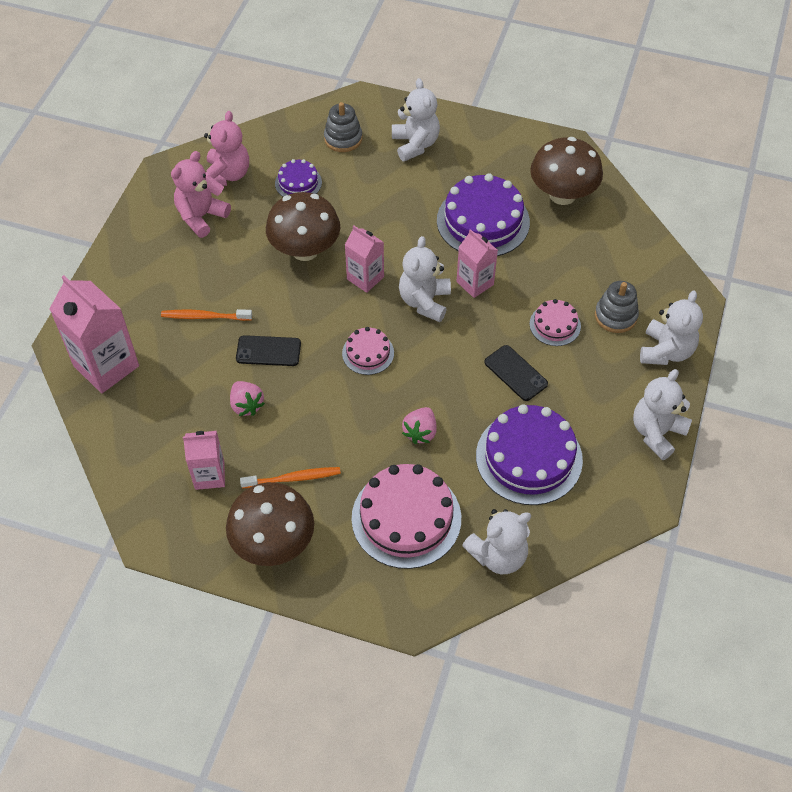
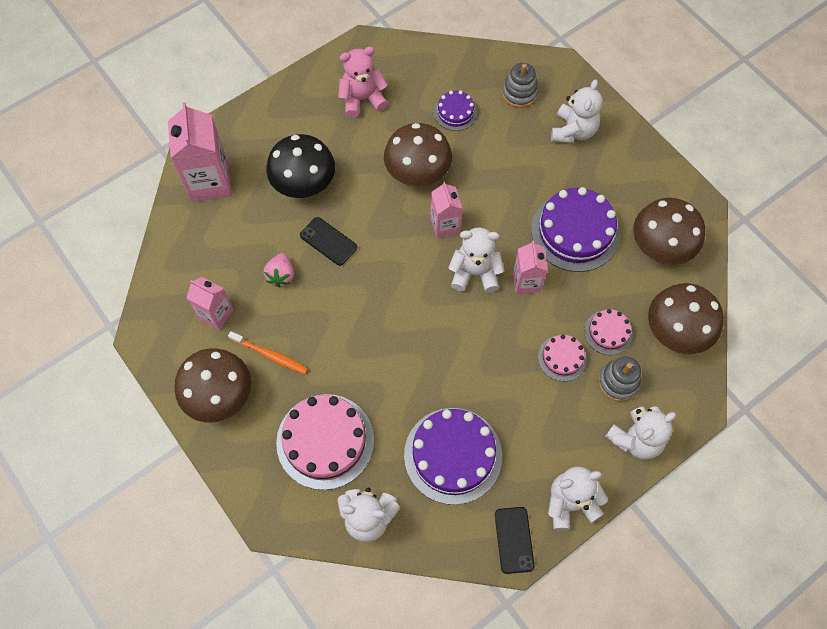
camera: 35 degrees right, 10 degrees up
(204, 316) = (304, 184): orange toothbrush -> black mushroom
(227, 175) = (407, 74): pink teddy bear -> none
(368, 353) = (399, 289): pink cake -> pink cake (608, 332)
(420, 432) = (388, 380): pink strawberry -> none
(424, 301) = (475, 273): white teddy bear -> white teddy bear turned 45 degrees clockwise
(515, 373) = (498, 378): black phone -> black phone (514, 540)
(628, 251) = (676, 332): none -> brown mushroom

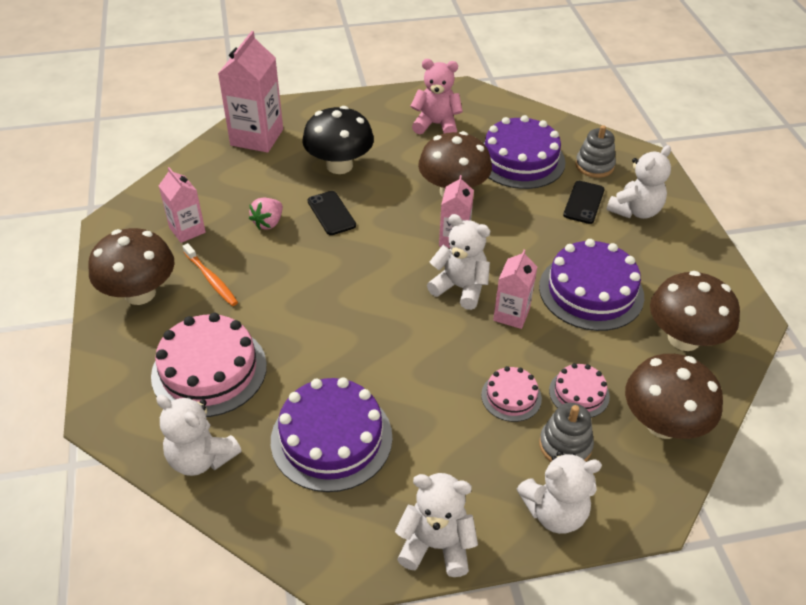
camera: 25 degrees right, 20 degrees down
(455, 112) = (520, 160): purple cake -> purple cake, size x1.93
(514, 540) = (345, 553): black phone -> black phone (584, 202)

